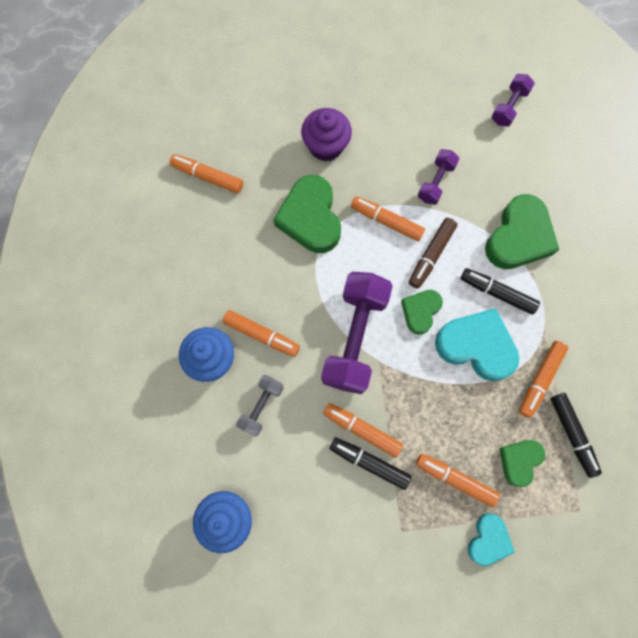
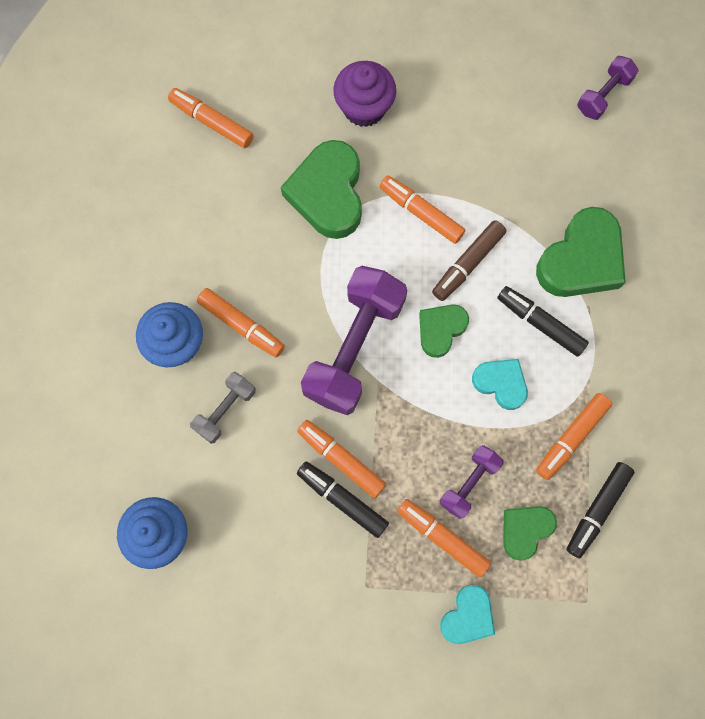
camera: 10 degrees right, 0 degrees up
(436, 182) = (492, 174): purple dumbbell -> purple dumbbell (469, 483)
(476, 346) = (501, 383): turquoise heart -> turquoise heart, size x0.58
(572, 434) = (597, 510): black marker -> black marker turned 45 degrees clockwise

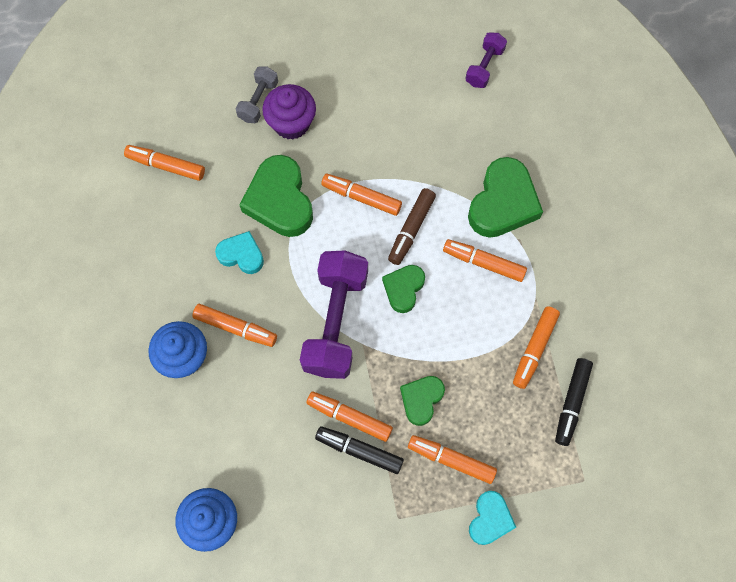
camera: 15 degrees left, 5 degrees down
(225, 410) = (240, 402): grey dumbbell -> grey dumbbell (258, 101)
(469, 483) = (461, 409): purple dumbbell -> none
(501, 383) = (465, 320): turquoise heart -> turquoise heart (241, 255)
(525, 530) = (517, 435): green heart -> green heart (421, 400)
(540, 323) = (483, 263): black marker -> orange marker

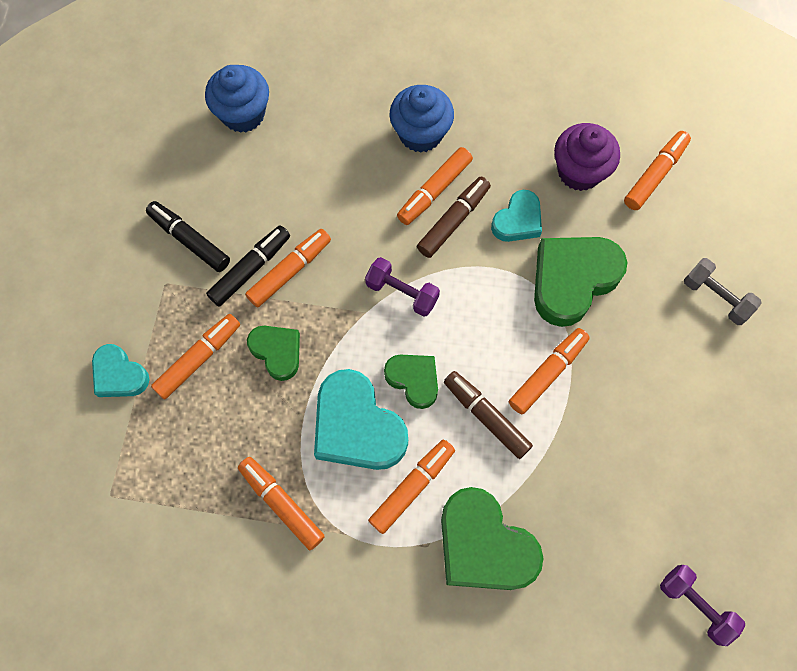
camera: 110 degrees right, 0 degrees up
(258, 303) = (453, 221): none -> brown marker
(280, 201) = (572, 280): green heart -> green heart turned 45 degrees counterclockwise
(291, 123) = (673, 325): purple cupcake -> purple cupcake (579, 171)
(336, 322) = (402, 293): purple dumbbell -> purple dumbbell, size x0.50
(455, 317) = (357, 426): none -> turquoise heart
(571, 403) = (200, 520): black marker -> black marker (189, 240)

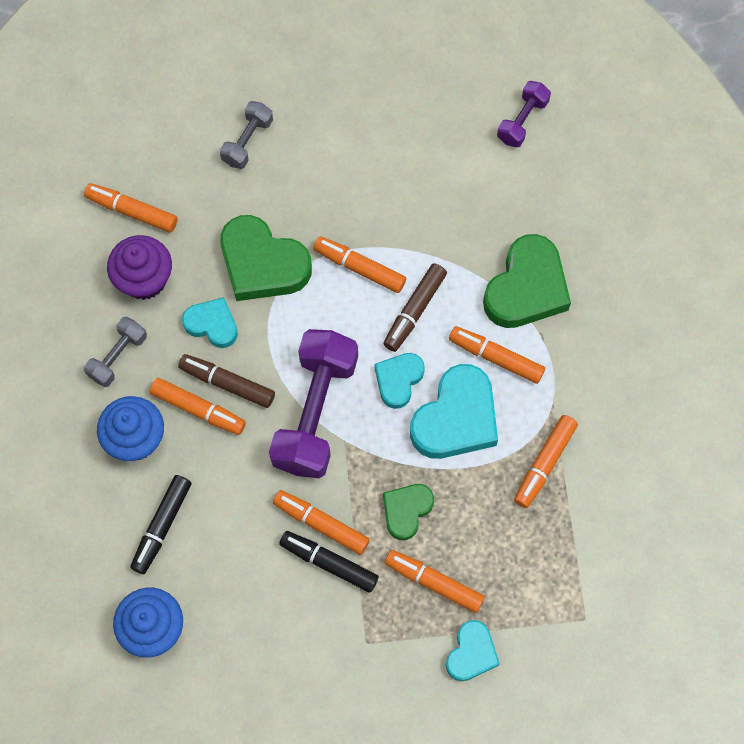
camera: 105 degrees left, 0 degrees up
(189, 240) = (313, 634): black marker -> black marker (162, 526)
(402, 293) = (315, 412): purple dumbbell -> purple dumbbell, size x1.98
(413, 380) = (398, 380): green heart -> turquoise heart
(505, 134) = (117, 356): none -> grey dumbbell

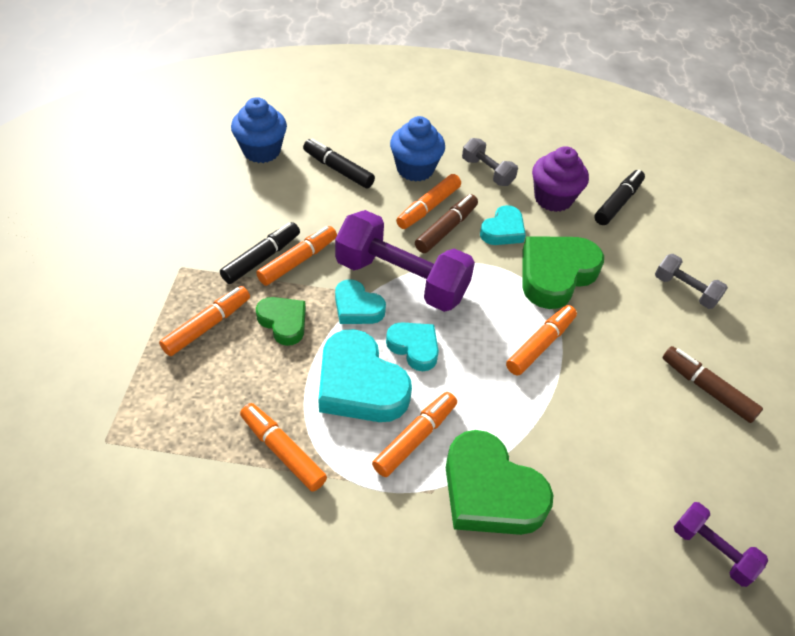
camera: 100 degrees right, 20 degrees down
(132, 211) = (618, 203): orange marker -> black marker
(414, 311) = (485, 378): brown marker -> brown marker (706, 389)
(471, 653) = (128, 337): turquoise heart -> turquoise heart (357, 307)

